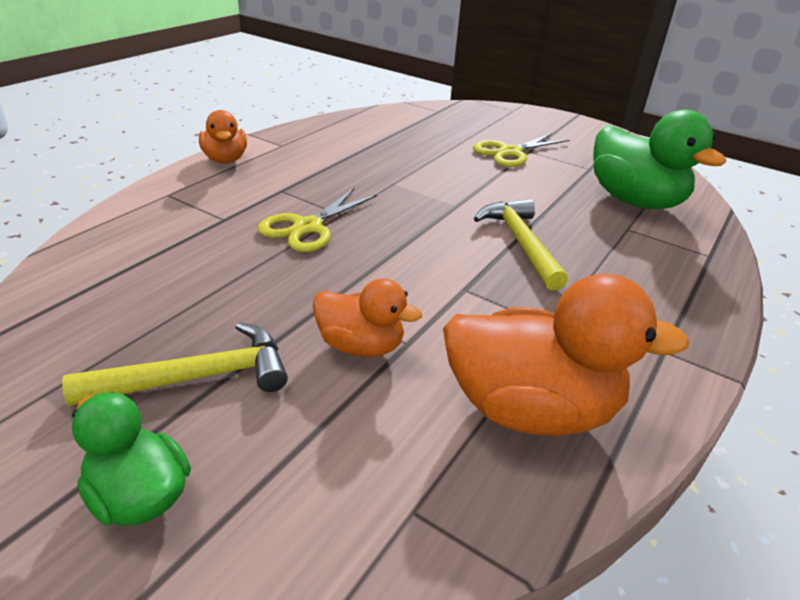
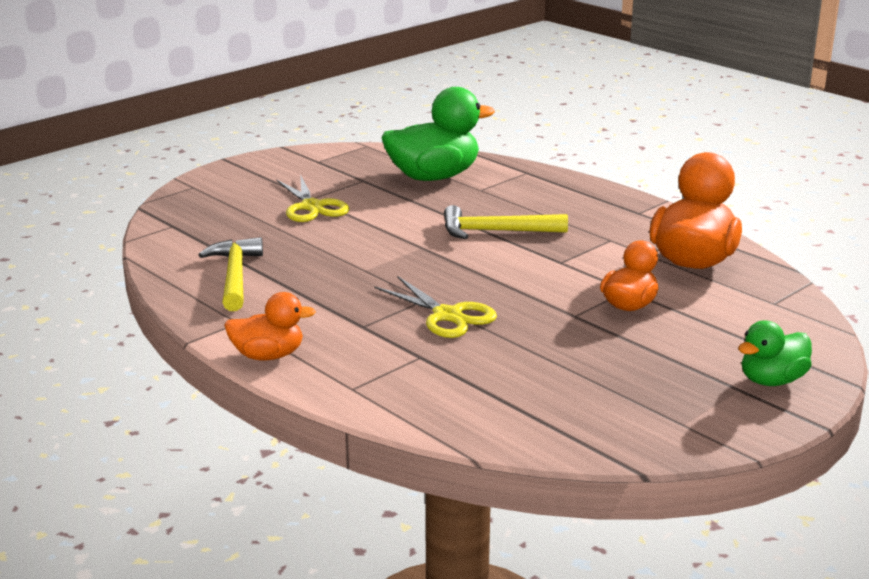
camera: 75 degrees left, 10 degrees down
(196, 377) = (663, 365): yellow hammer -> yellow hammer (234, 276)

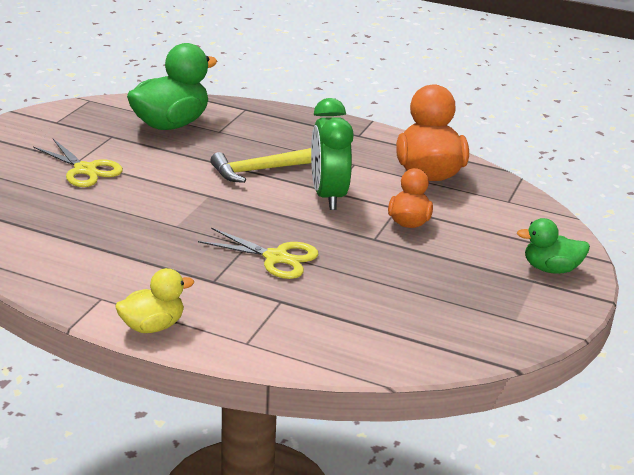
camera: 25 degrees left, 5 degrees up
(234, 276) = (65, 252): yellow hammer -> none
(268, 355) = (153, 326): orange duck -> yellow duck
(553, 266) = (328, 196): none -> green clock
(772, 380) = (550, 269): green duck -> green duck turned 60 degrees clockwise

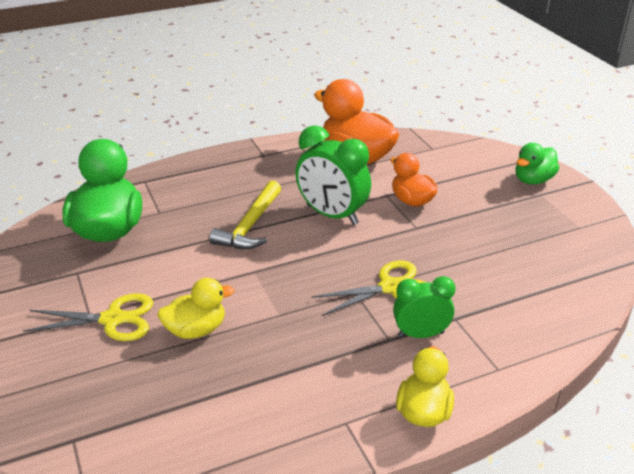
camera: 45 degrees left, 5 degrees up
(116, 202) = (196, 330): none -> yellow duck
(238, 292) = (420, 334): none -> green clock

